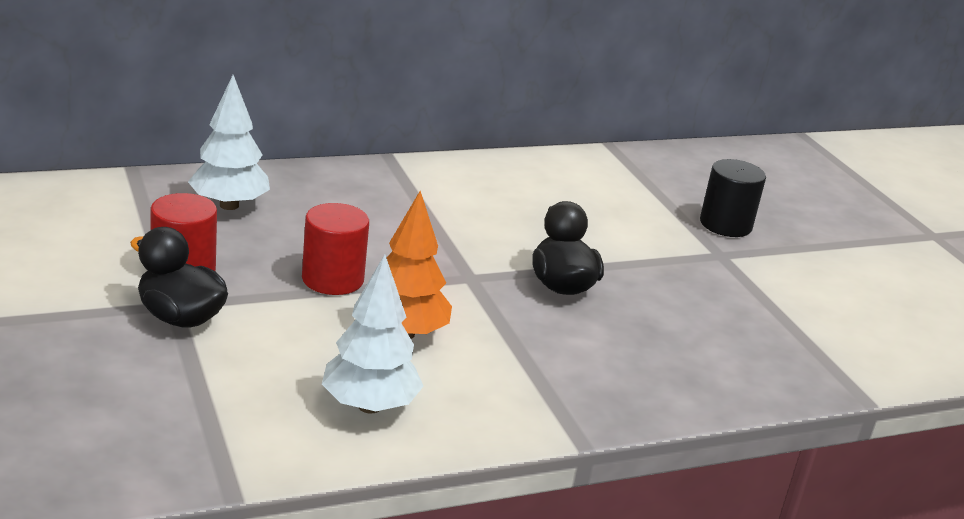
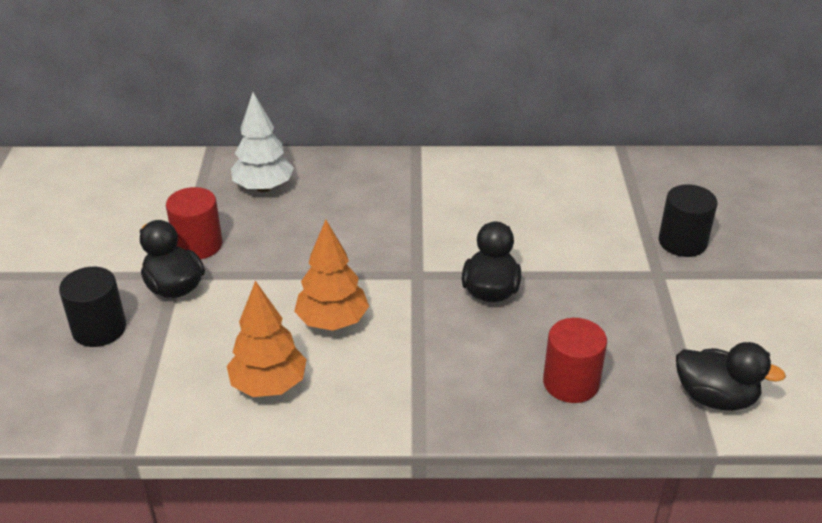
camera: 25 degrees right, 10 degrees up
(107, 373) = (99, 329): none -> black cylinder
(332, 279) = (305, 264): red cylinder -> red cylinder (571, 383)
(370, 406) = (269, 385): white tree -> orange tree
(846, 358) = (715, 398): none -> black duck

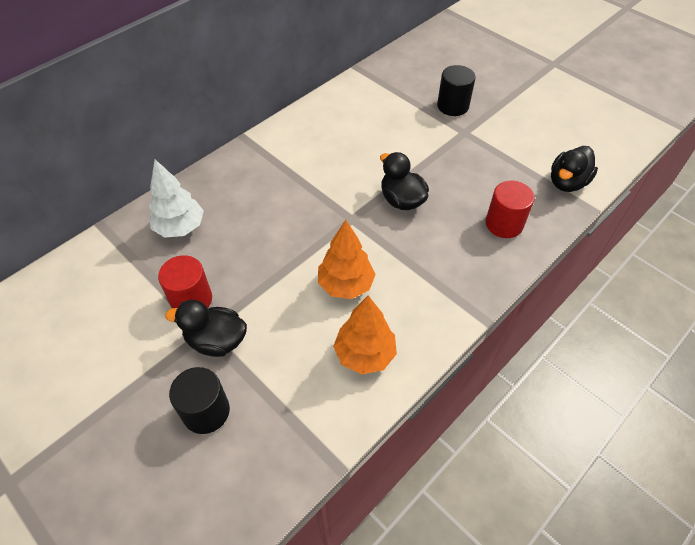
camera: 45 degrees left, 15 degrees up
(715, 398) = (567, 182): black duck -> black duck turned 150 degrees clockwise

